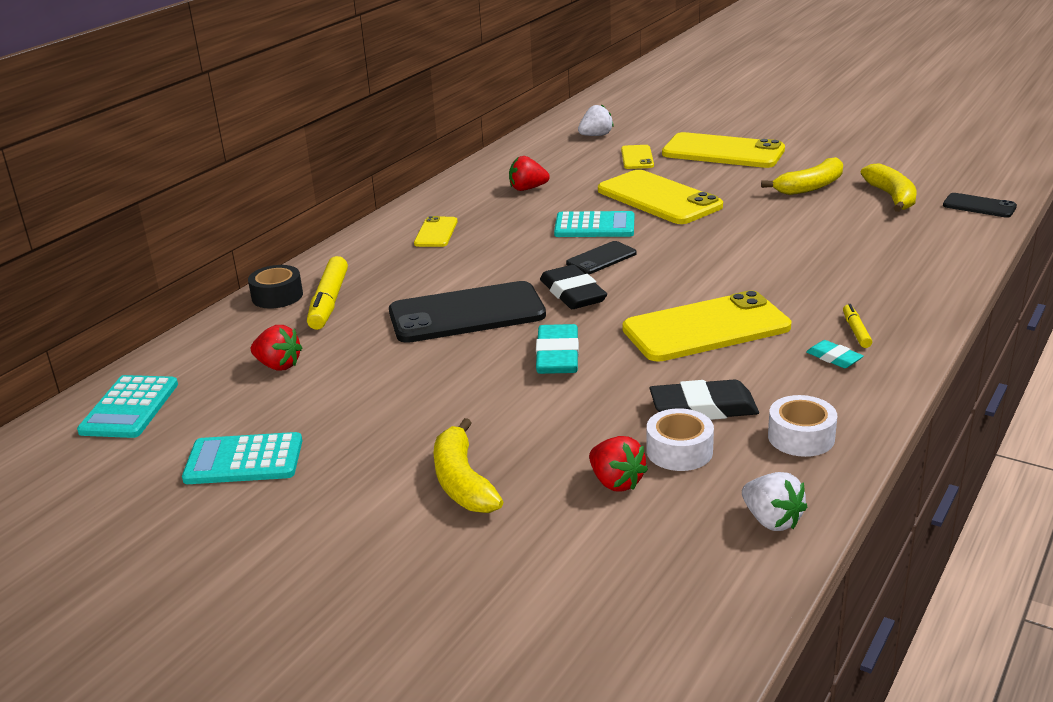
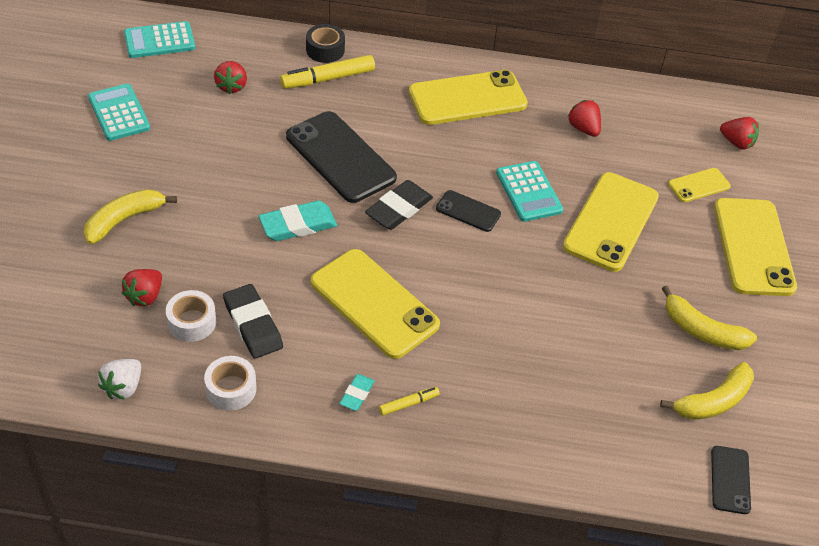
camera: 60 degrees right, 20 degrees up
(436, 232) = (467, 98): yellow phone -> yellow phone, size x2.00
(596, 135) = (736, 143): white strawberry -> red strawberry

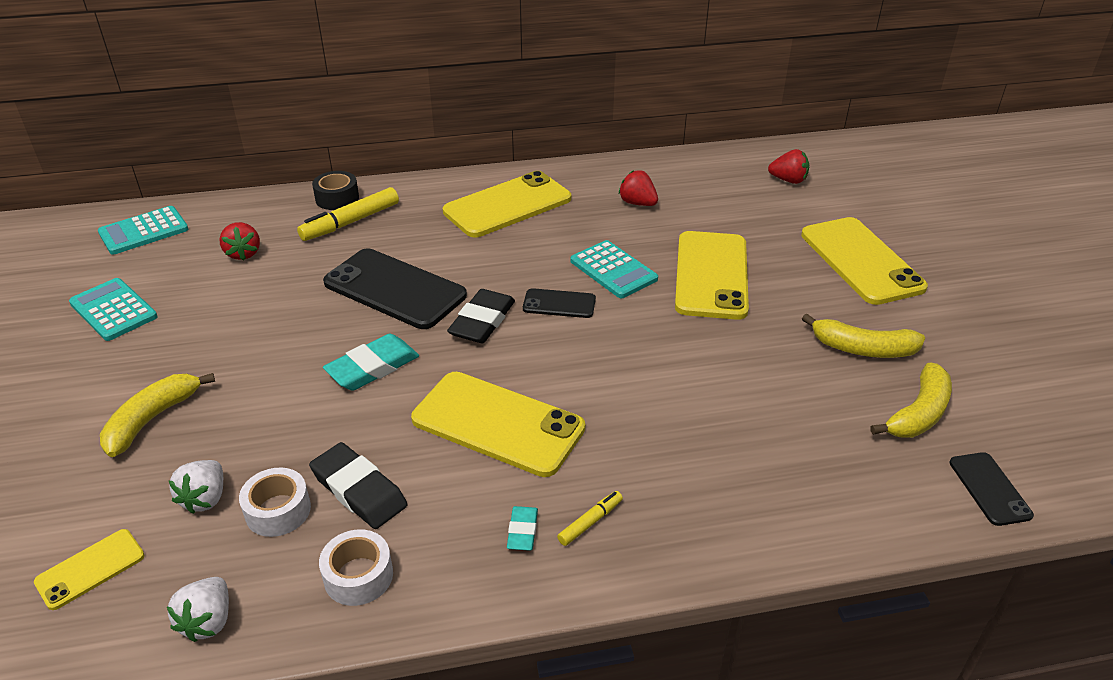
camera: 15 degrees left, 10 degrees down
(145, 296) = (205, 498): red strawberry -> white strawberry
(699, 185) = (776, 223): yellow phone -> yellow phone (90, 569)

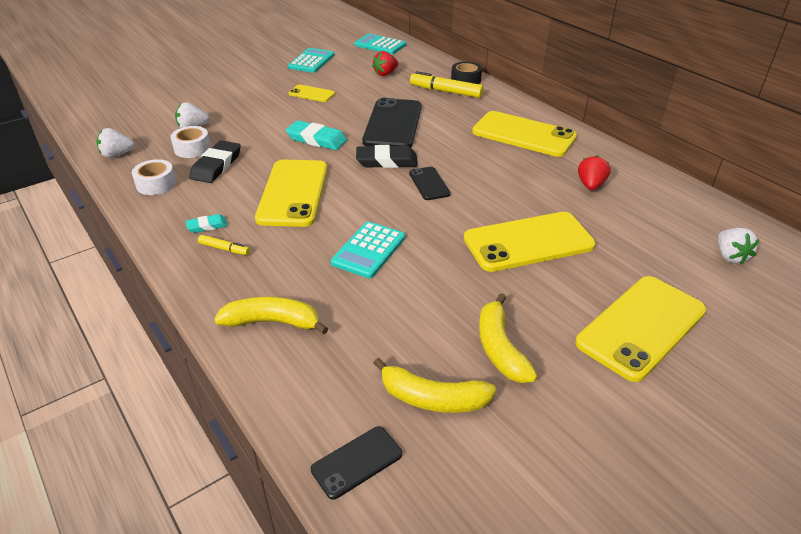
camera: 65 degrees right, 0 degrees up
(90, 569) = (139, 118): yellow phone -> yellow phone (311, 94)
(152, 419) = (239, 97): yellow banana -> yellow banana (272, 322)
(613, 270) = (489, 195): turquoise calculator -> turquoise calculator (368, 250)
(788, 180) = (730, 256): red strawberry -> white strawberry

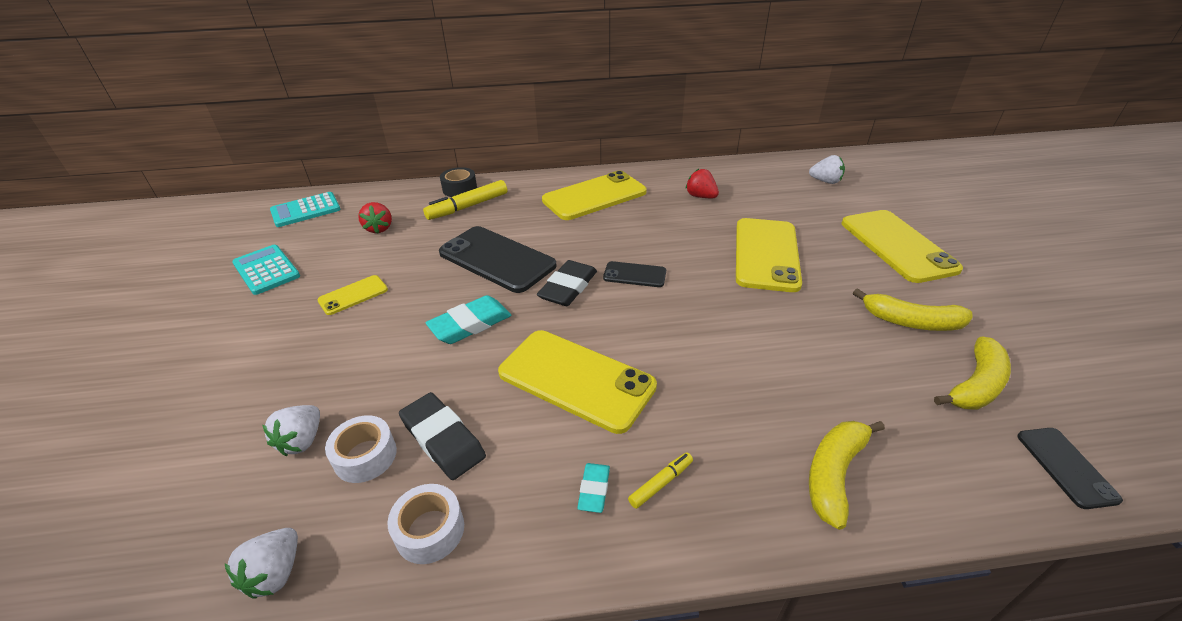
camera: 60 degrees left, 0 degrees up
(368, 250) = (730, 353): turquoise calculator -> none

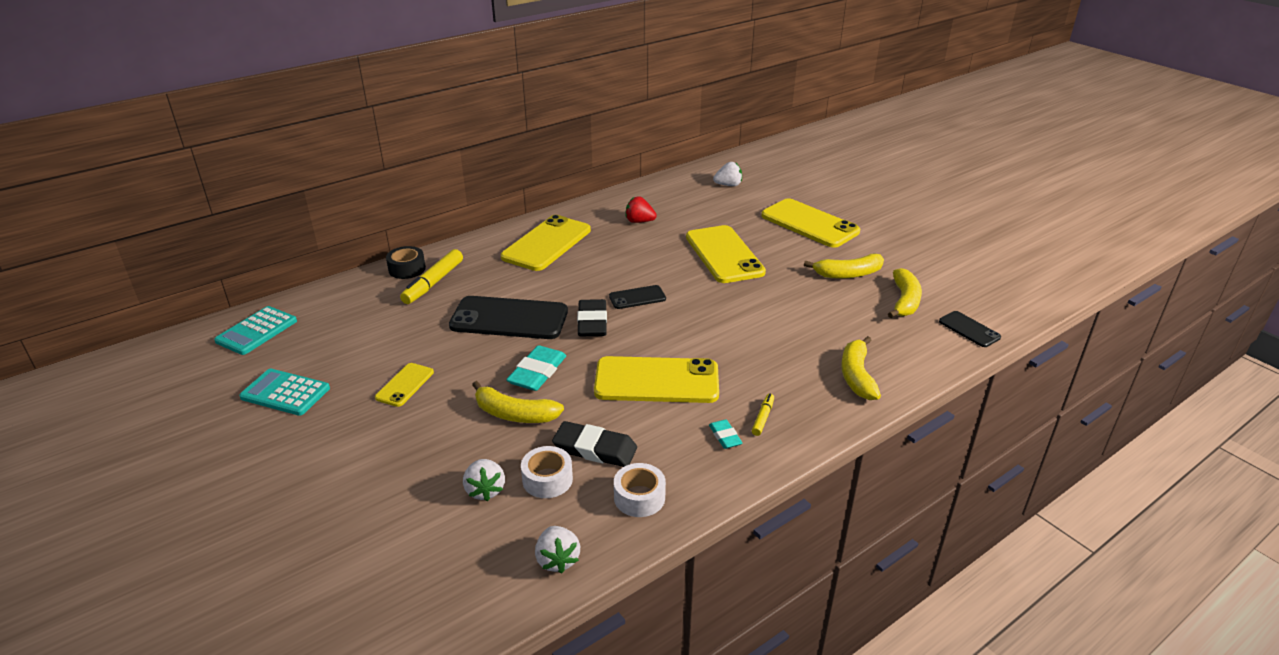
camera: 30 degrees left, 5 degrees down
(379, 228) = (363, 325): red strawberry -> none
(409, 362) = (514, 414): none -> yellow banana

